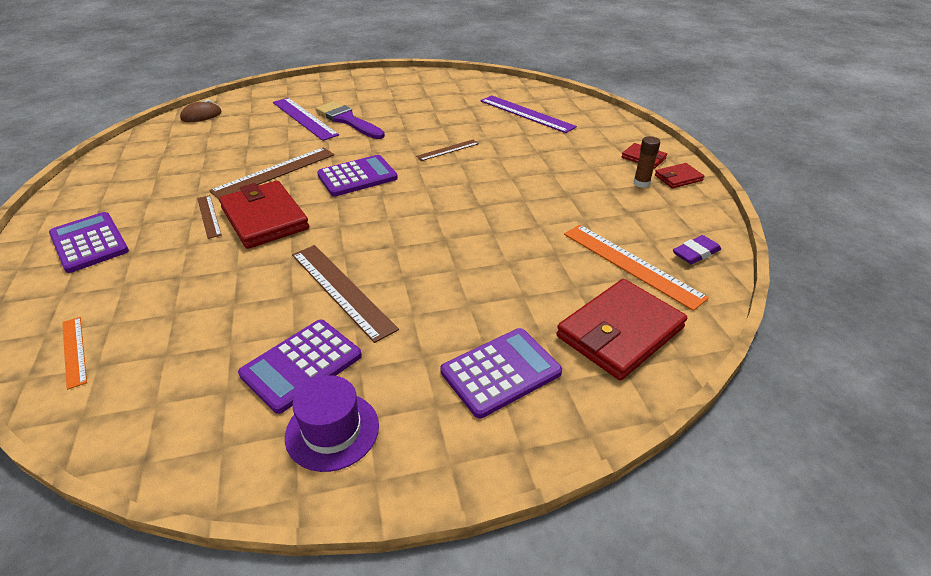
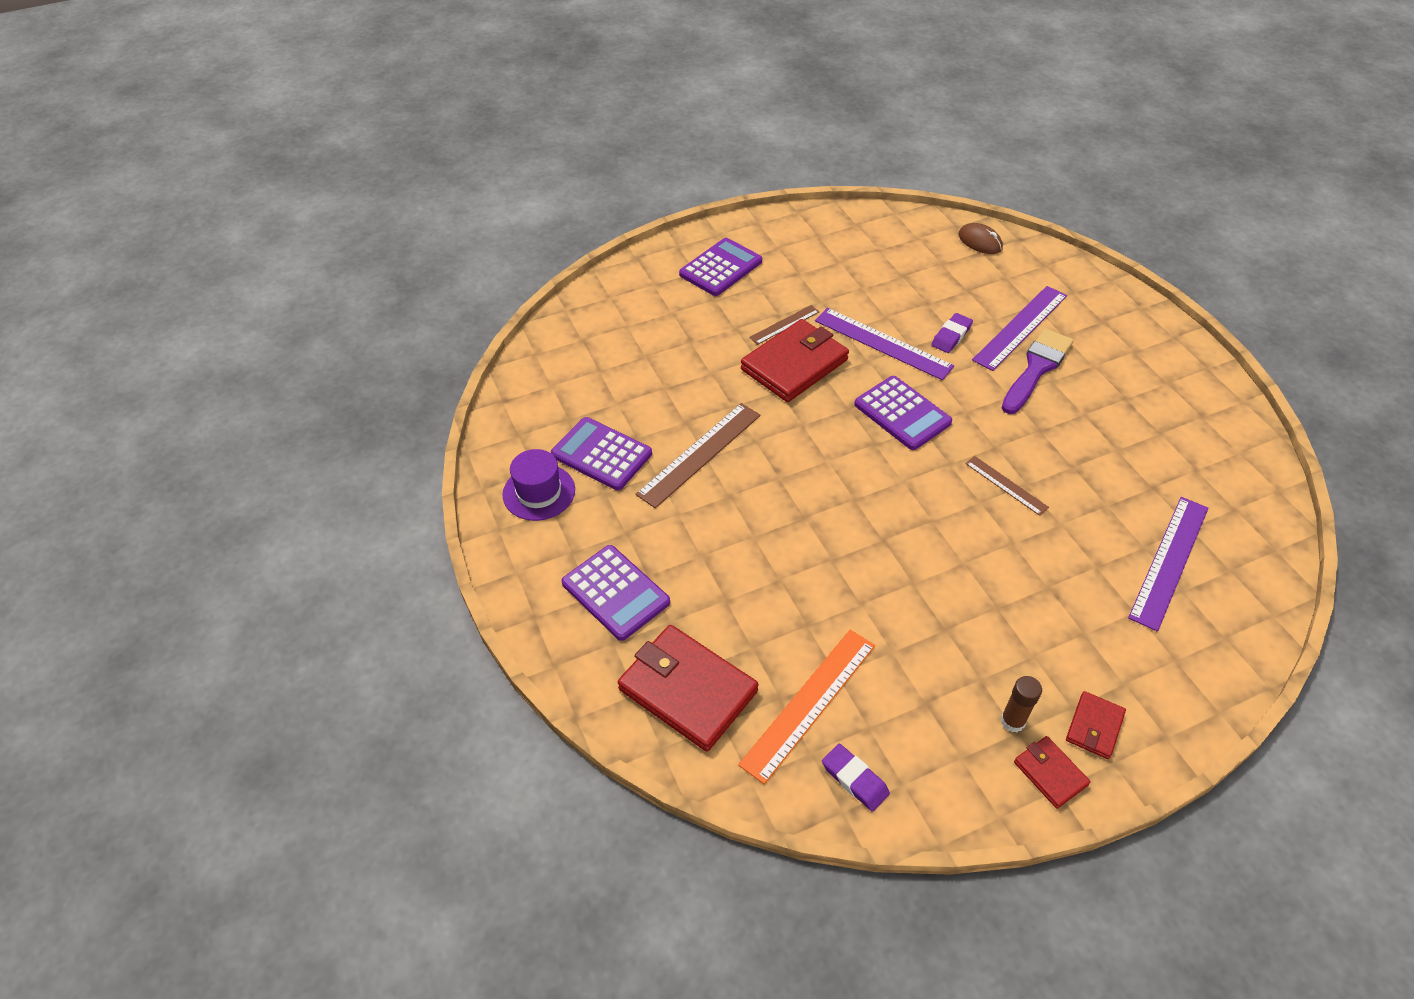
camera: 80 degrees right, 10 degrees up
(74, 351) = (594, 321): orange ruler -> none
(274, 172) = (883, 343): brown ruler -> purple ruler
(291, 144) = (951, 336): none -> purple eraser

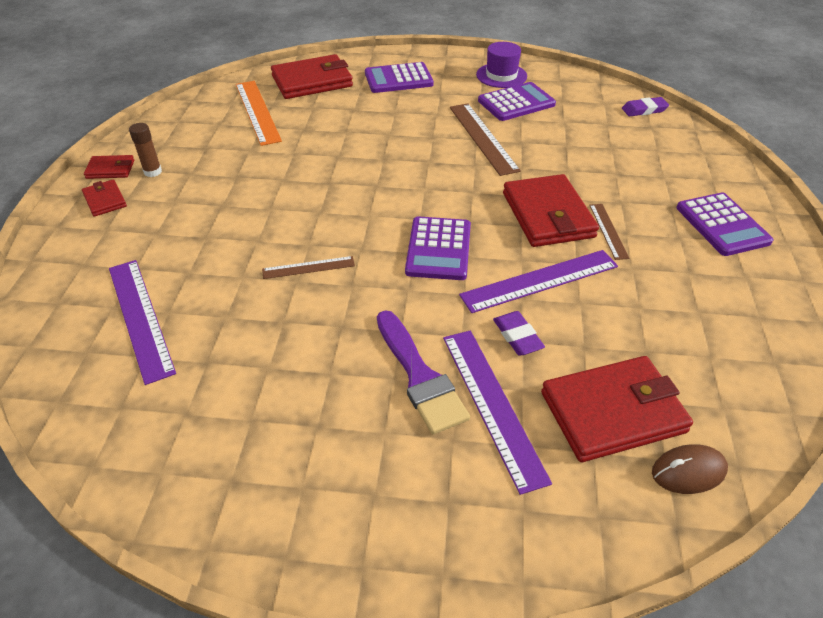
camera: 120 degrees right, 5 degrees down
(854, 779) = (201, 109): purple eraser -> purple eraser (644, 110)
(902, 413) = (439, 249): purple calculator -> purple calculator turned 75 degrees counterclockwise
(969, 277) = (612, 412): none -> red wallet

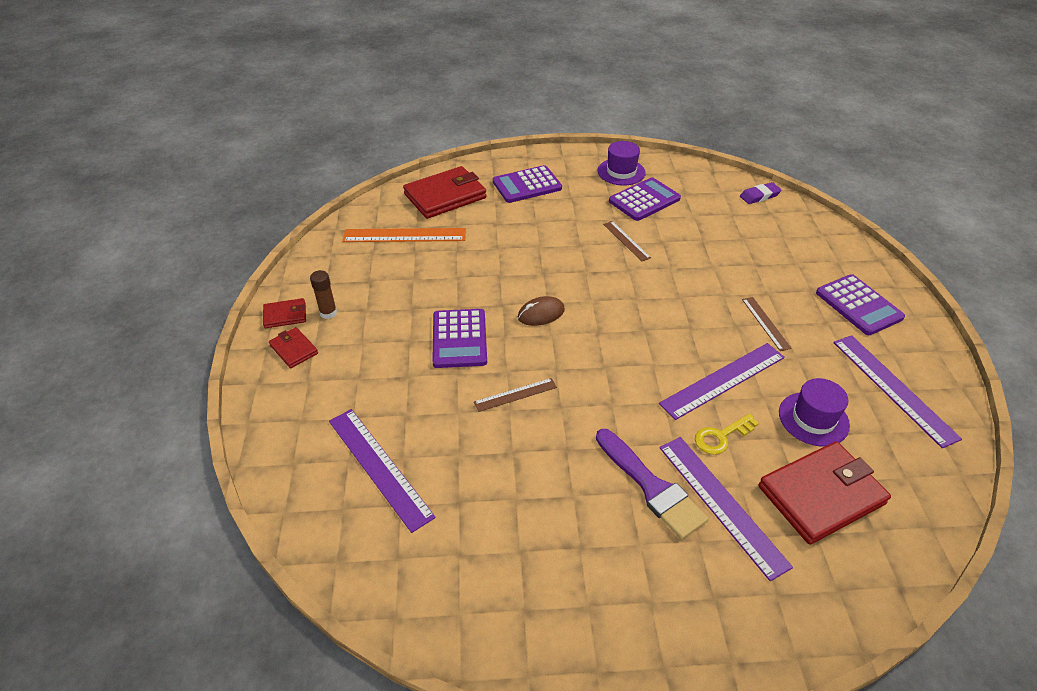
camera: 10 degrees left, 0 degrees up
(257, 112) = (404, 235): orange ruler -> orange ruler turned 60 degrees counterclockwise
(439, 249) = (625, 360): purple calculator -> purple calculator (459, 339)
(483, 138) = (626, 240): brown ruler -> brown ruler, size x0.56
(517, 336) = (721, 436): purple eraser -> yellow key
(547, 215) = (709, 314): red wallet -> none
(630, 332) = (813, 419): none -> purple hat
(688, 471) = (895, 538): brown mouse -> brown mouse (541, 314)
(736, 313) = (893, 388): none -> purple ruler

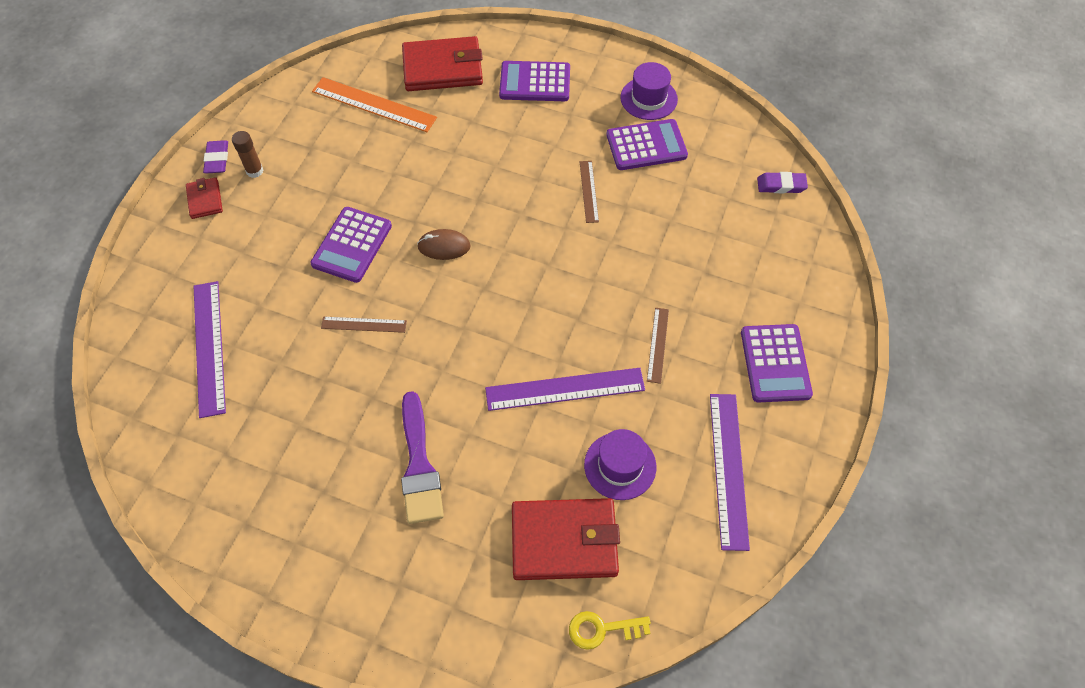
camera: 25 degrees right, 15 degrees up
(285, 315) = (217, 159): red wallet -> purple eraser
(721, 436) = (518, 445): yellow key -> yellow key (602, 629)
(721, 504) = (467, 508): purple ruler -> none

